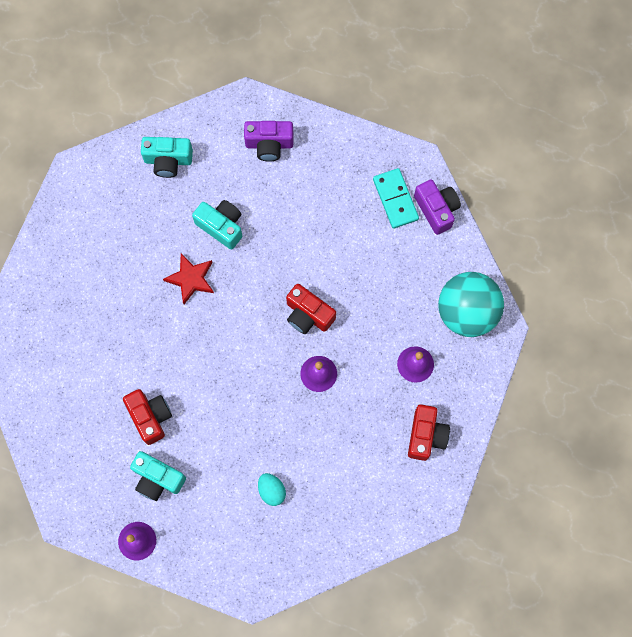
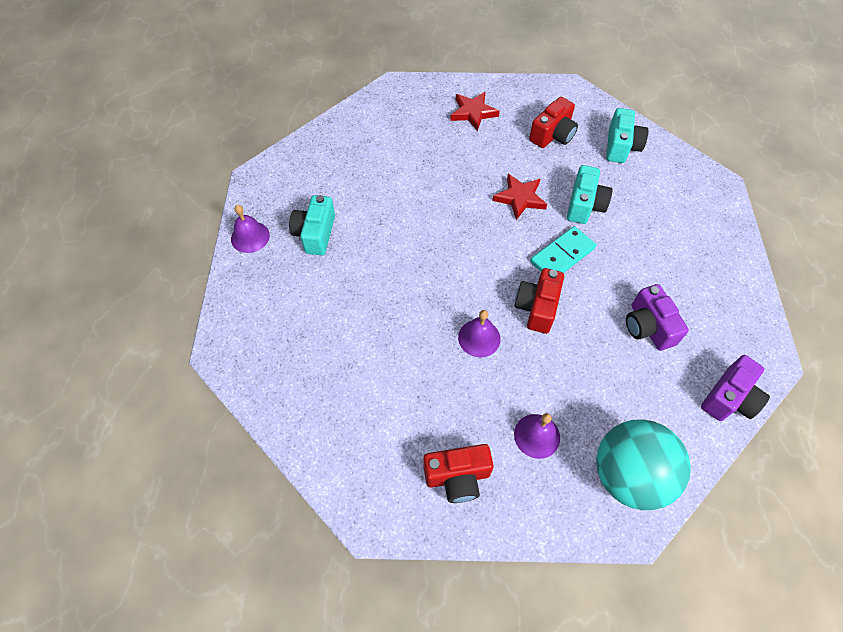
camera: 70 degrees right, 15 degrees down
(67, 277) = (473, 113): none -> red star
(150, 417) = (372, 209): red camera -> red camera (553, 135)
(168, 160) = (621, 146): turquoise camera -> turquoise camera turned 150 degrees counterclockwise
(269, 144) = (690, 217): purple camera -> purple camera (648, 327)
(271, 491) = (336, 334): turquoise egg -> none
(395, 199) = (712, 350): turquoise domino -> turquoise domino (562, 255)

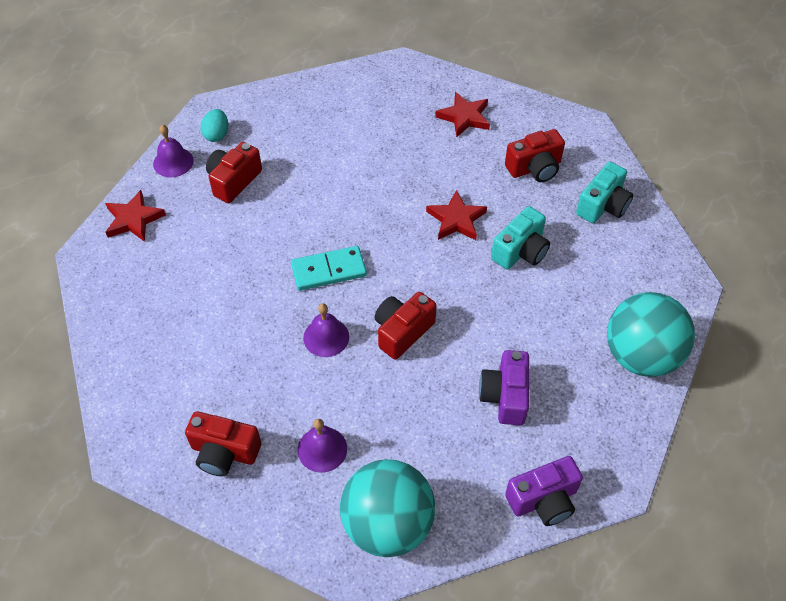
camera: 25 degrees right, 5 degrees down
(245, 302) = (134, 219): none -> red star
(275, 199) = (217, 135): none -> turquoise egg
(315, 234) = (234, 181): turquoise camera -> red camera
(562, 255) = (462, 291): turquoise domino -> turquoise domino (329, 270)
(722, 253) = (640, 356): none -> turquoise ball

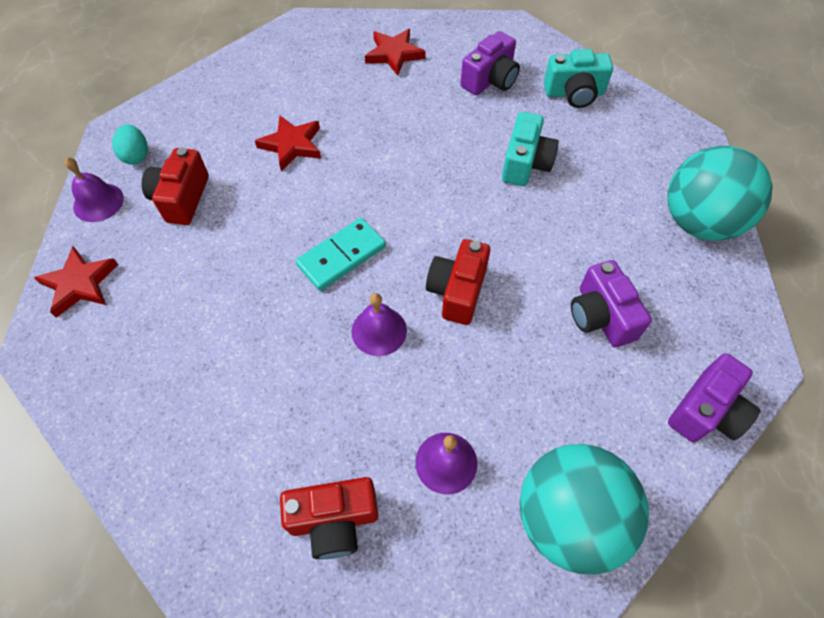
camera: 25 degrees left, 5 degrees up
(456, 219) = (444, 155): red star -> red star (292, 145)
(535, 168) = (490, 80): red camera -> purple camera
(603, 205) = (574, 93): turquoise camera -> turquoise camera turned 75 degrees clockwise

